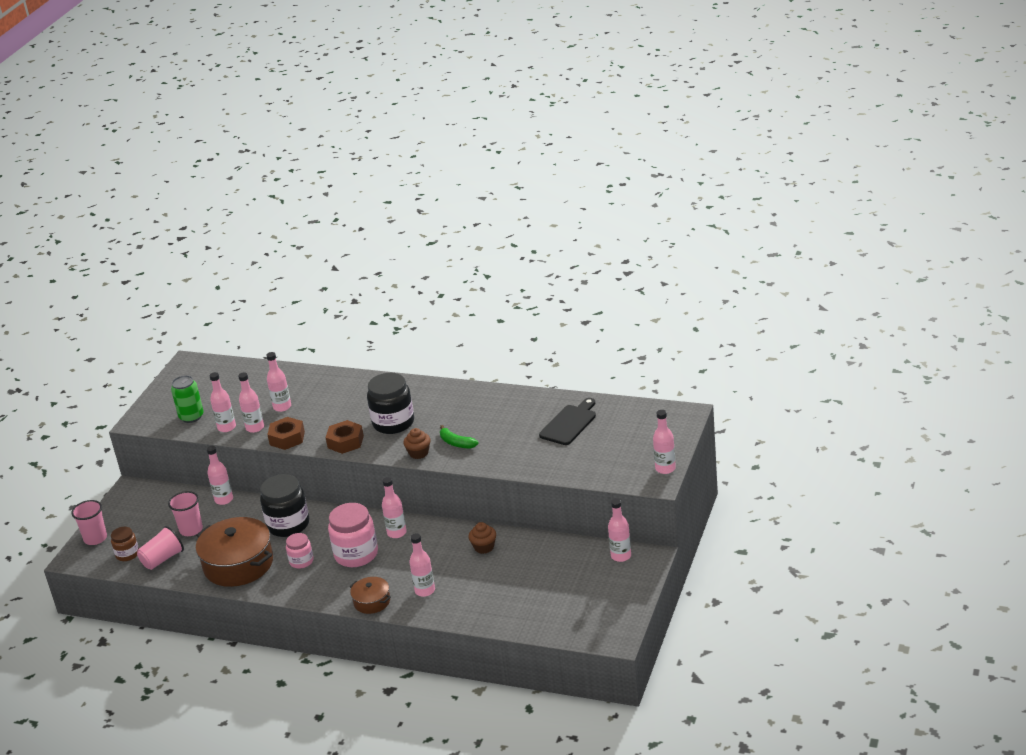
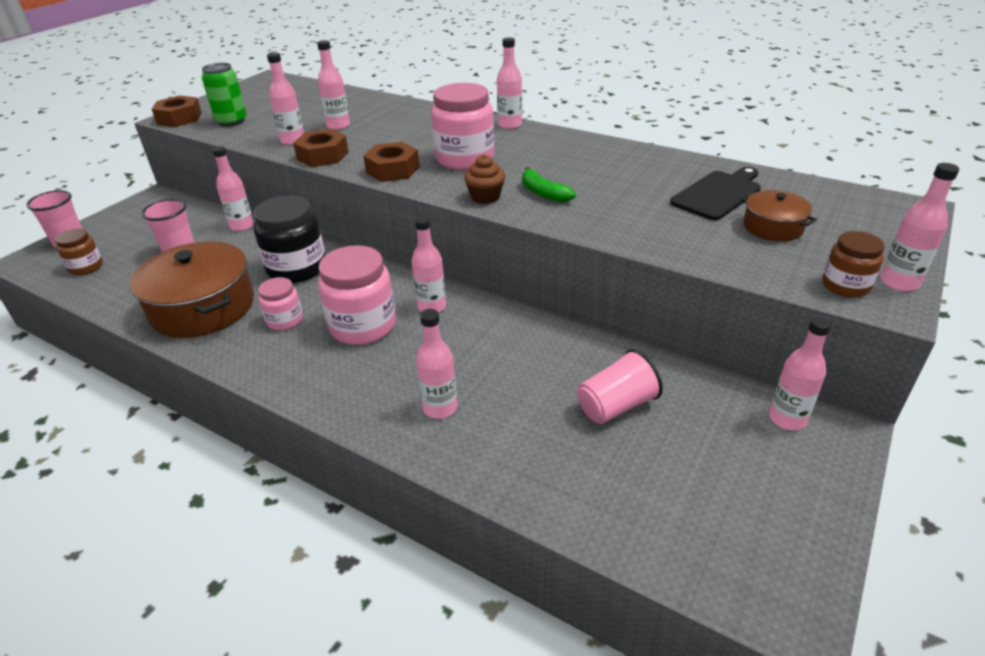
camera: 10 degrees right, 5 degrees up
(145, 421) = (179, 118): none -> brown nut
(162, 559) = (119, 281): pink cup -> pink cup (616, 406)
(226, 427) = (261, 136): pink bottle -> pink bottle (510, 125)
(372, 601) = (350, 408): brown pot -> brown pot (773, 227)
(393, 423) = (464, 159): black jar -> pink jar
(484, 547) = (553, 354): brown cupcake -> none
(636, 476) = (845, 286): none -> brown jar

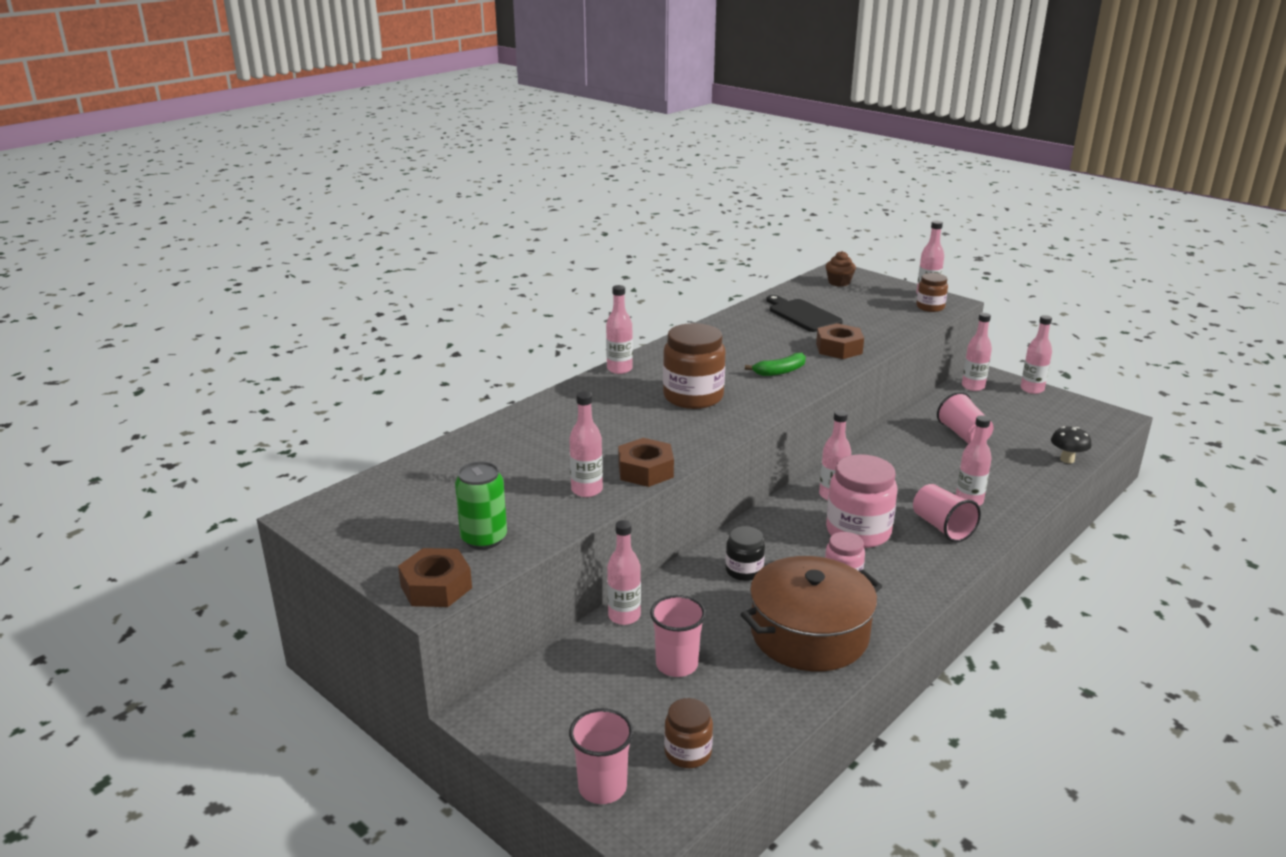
camera: 80 degrees left, 10 degrees down
(297, 268) = (744, 571): black jar -> black jar, size x0.55
(338, 126) = (557, 460): pink bottle -> pink bottle (1032, 389)
(377, 385) = (942, 527): none -> pink cup
(393, 170) = (702, 433): brown nut -> brown nut (839, 348)
(464, 159) = (693, 397): pink jar -> brown jar
(485, 197) = (779, 395): brown cupcake -> brown cupcake (839, 282)
(588, 520) = (1067, 459): none -> black mushroom
(773, 227) = (856, 309): brown pot -> none

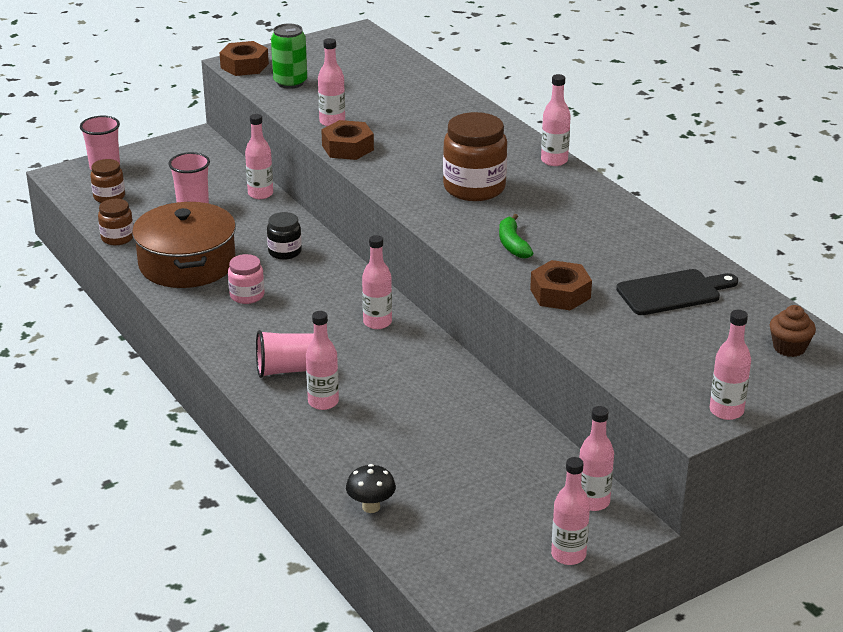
camera: 105 degrees right, 5 degrees up
(858, 532) = (307, 320): pink jar -> none
(930, 307) = (676, 399): brown jar -> brown jar (117, 238)
(963, 435) = (462, 446): pink cup -> none

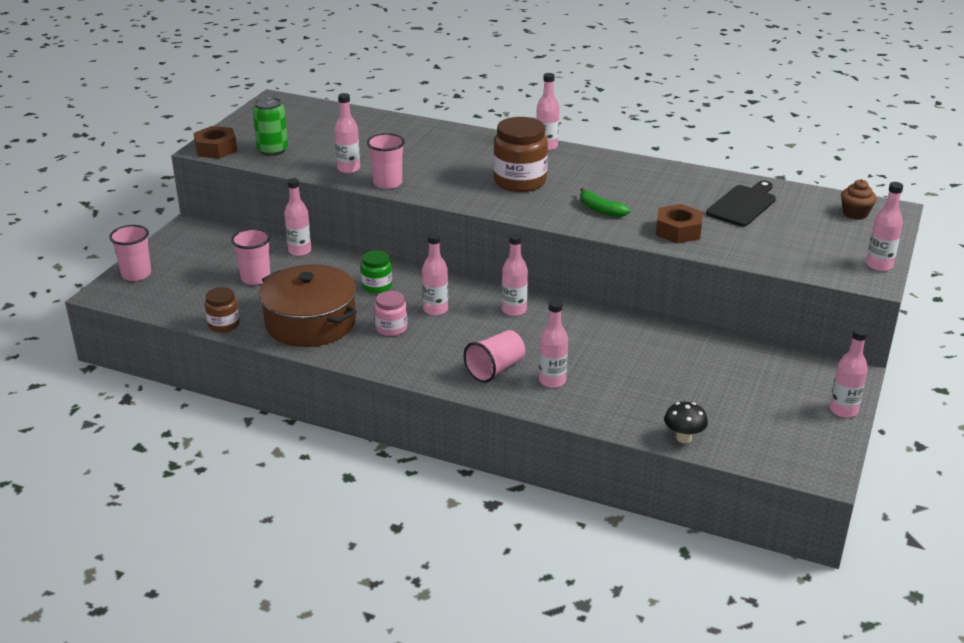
camera: 35 degrees left, 0 degrees up
(109, 197) = (172, 296): brown jar -> none
(285, 252) = (377, 286): black jar -> green jar
(348, 148) = (387, 183): brown nut -> pink cup
(593, 502) = (811, 370): pink bottle -> pink bottle (435, 310)

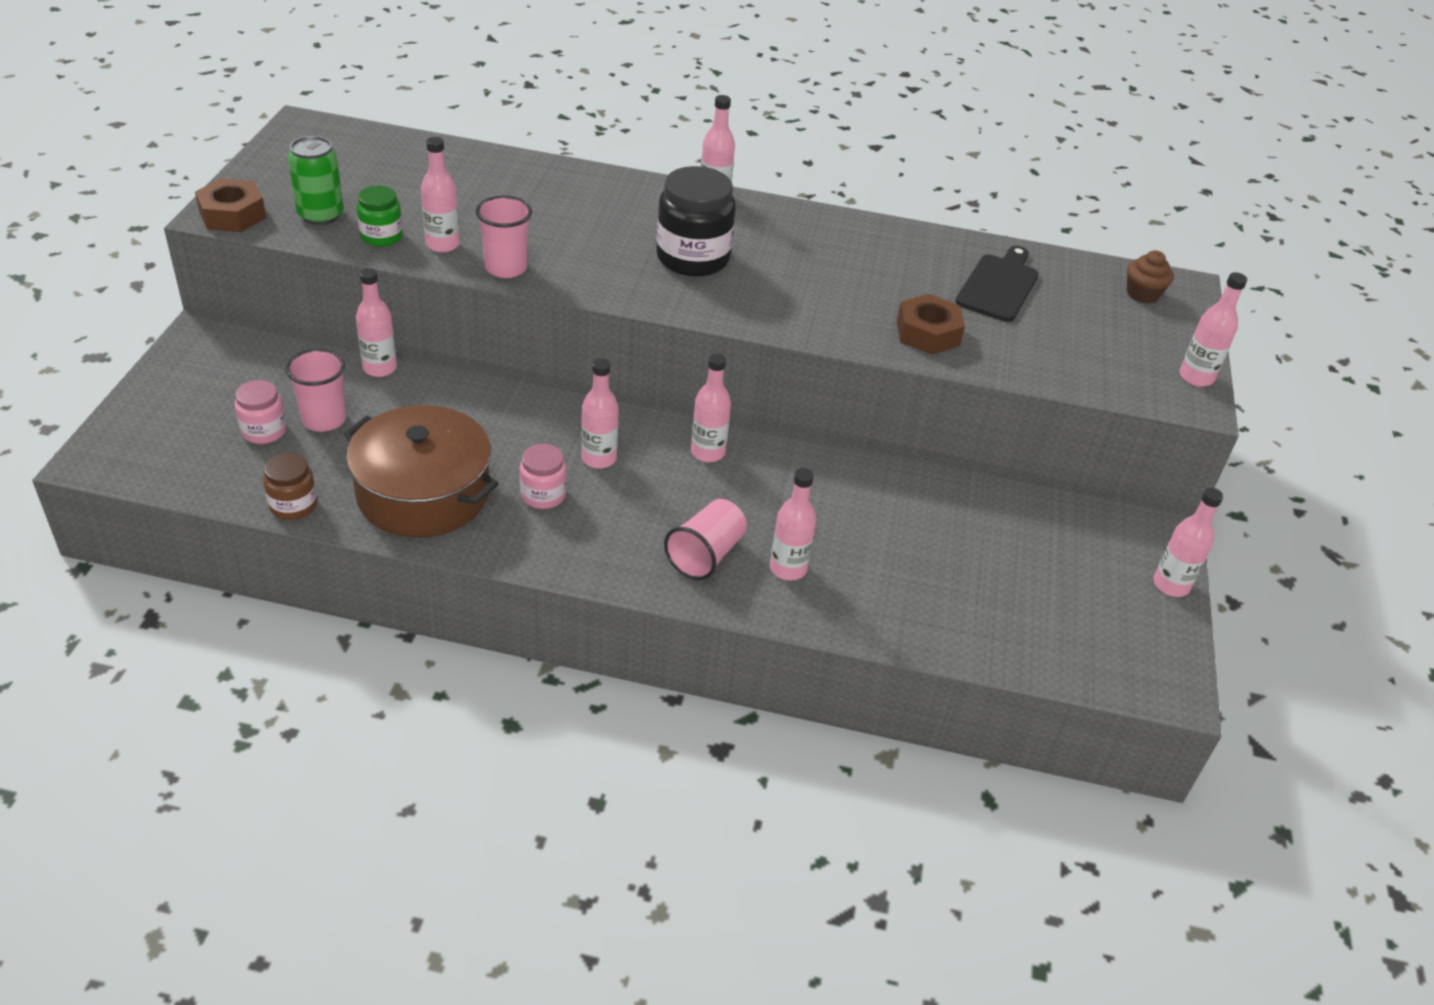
camera: 15 degrees left, 10 degrees up
(136, 274) = (137, 423): pink cup -> none
(215, 282) = (264, 431): none -> pink jar
(377, 286) = (506, 423): green jar -> green jar (381, 236)
(520, 181) = (693, 258): brown jar -> black jar
(600, 210) = (815, 302): green banana -> none
(683, 438) = (984, 649): black mushroom -> none

